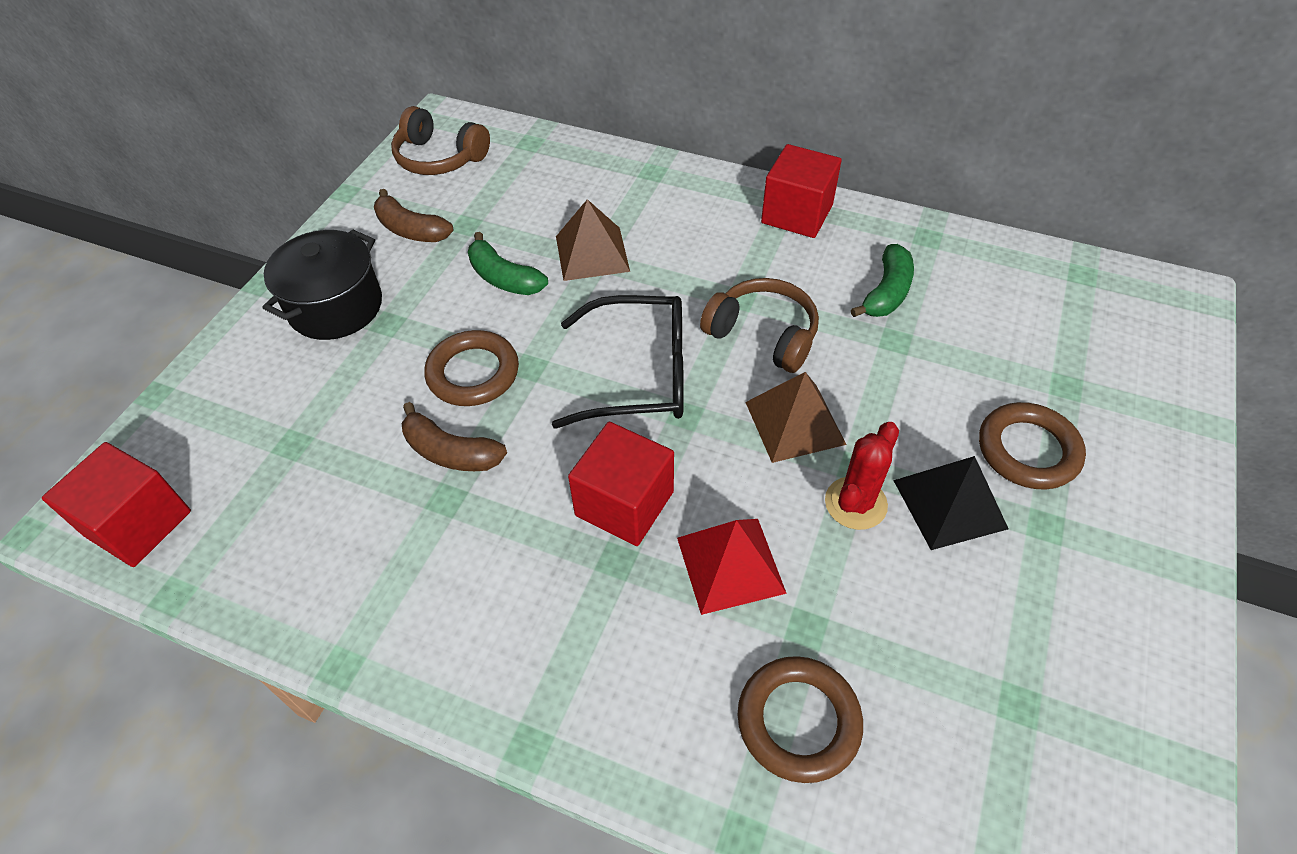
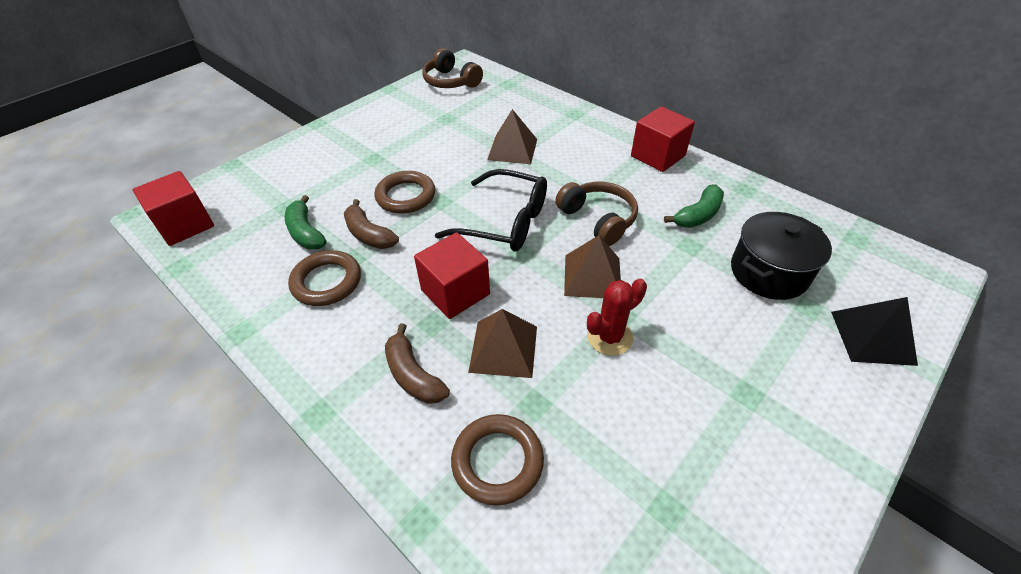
camera: 20 degrees right, 5 degrees down
(335, 307) = (350, 144): black pot -> black pot (768, 272)
(411, 229) = (414, 114): brown banana -> brown banana (413, 375)
(504, 278) = (452, 150): green banana -> green banana (306, 232)
(730, 564) = (503, 348): red pyramid -> brown pyramid
(950, 504) = (679, 358): black pyramid -> black pyramid (872, 337)
(1028, 450) = (757, 340): brown ring -> brown ring (327, 282)

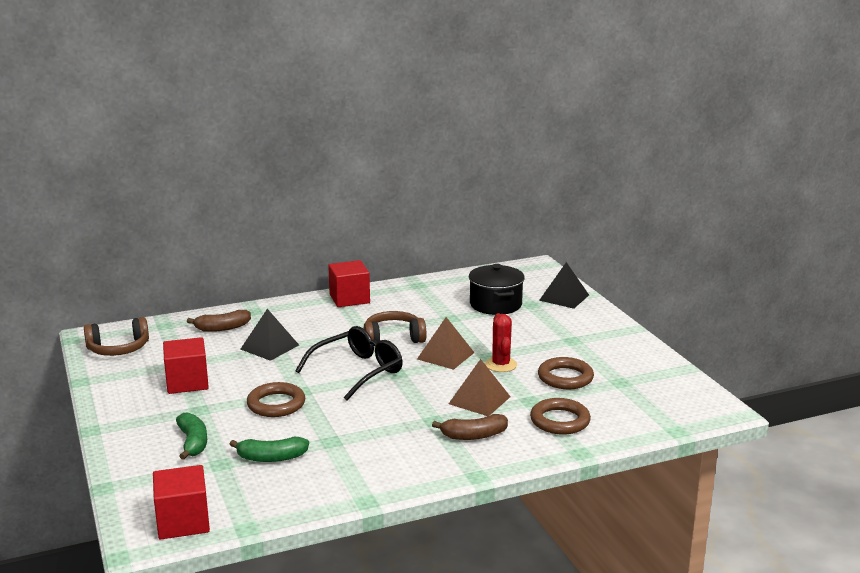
camera: 65 degrees left, 25 degrees down
(327, 282) = (347, 456): brown ring -> brown ring (565, 377)
(369, 234) = (308, 429): brown banana -> brown banana (222, 328)
(455, 292) = (412, 406): red cube -> red cube (187, 382)
(512, 149) = (269, 347): brown pyramid -> black pyramid
(698, 215) = (426, 307): green banana -> green banana (193, 443)

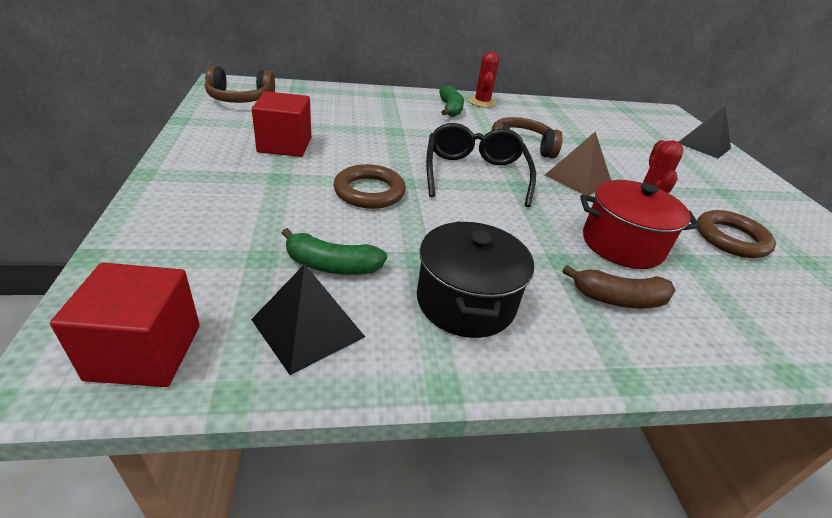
camera: 10 degrees right, 15 degrees up
(193, 443) = (245, 218): green banana -> green banana (450, 109)
(222, 328) = (350, 102): brown banana -> none
(269, 347) = (388, 128): black pyramid -> black pyramid (307, 328)
(349, 299) = (482, 102): red cube -> red cactus
(357, 371) = (475, 174): black glasses -> black glasses turned 60 degrees counterclockwise
(479, 400) = (622, 244): brown pyramid -> red pot
(495, 304) = (631, 137): black pot -> black pot (465, 302)
(560, 421) = (741, 304): brown ring -> none

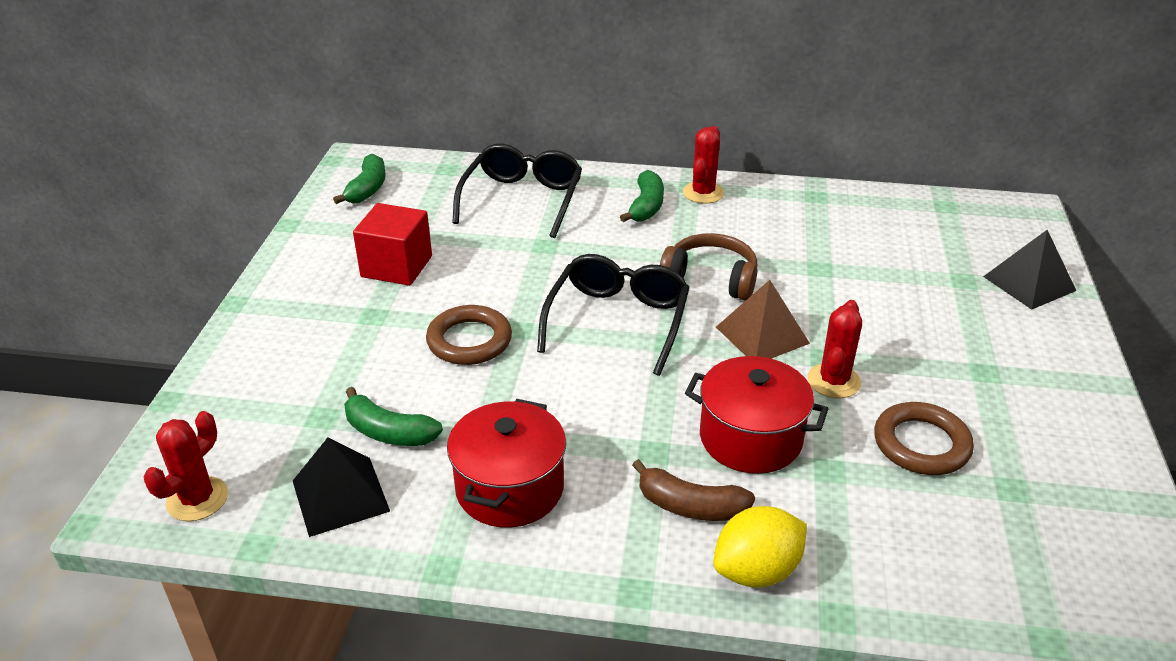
camera: 20 degrees right, 0 degrees up
(145, 351) = (197, 499): red cube -> red cactus
(240, 99) = (367, 189): brown headphones -> green banana
(362, 105) = (522, 200): none -> black glasses
(465, 302) = (509, 488): black pot -> red pot
(706, 345) = (756, 571): none -> yellow lemon

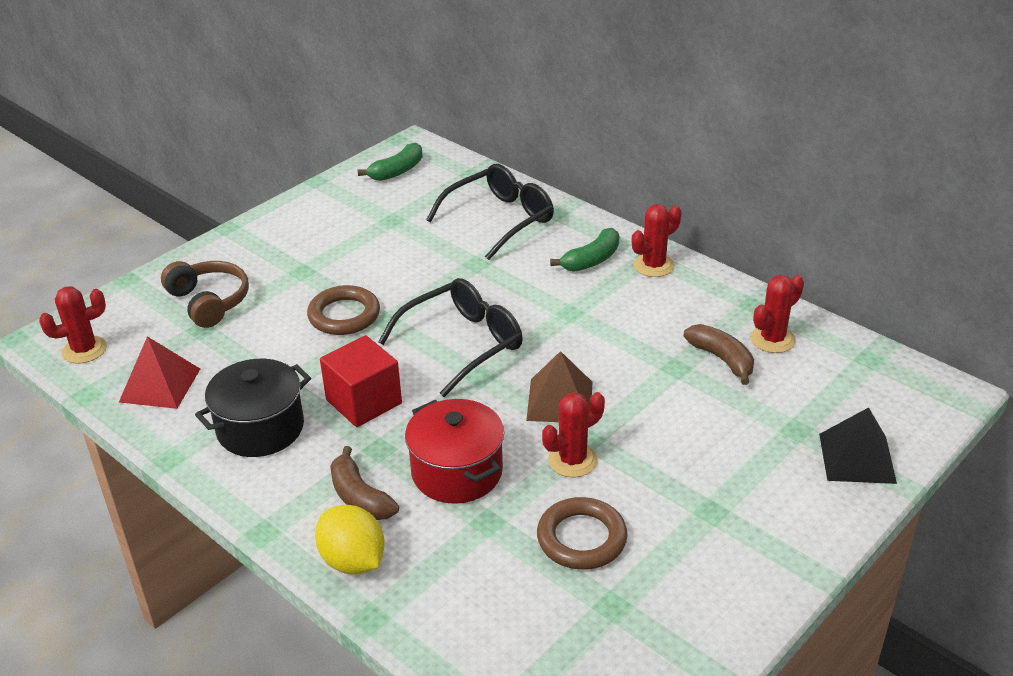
camera: 35 degrees right, 0 degrees up
(340, 495) = (160, 385): black pyramid -> red pyramid
(388, 432) = (228, 357): green banana -> none
(396, 266) = (354, 240): red cube -> red cube (364, 402)
(509, 488) = (260, 428): red pot -> black pot
(710, 279) = (572, 340): brown headphones -> brown headphones (209, 302)
(756, 571) = (353, 561): yellow lemon -> yellow lemon turned 45 degrees clockwise
(846, 248) = (722, 359): none -> brown banana
(863, 218) = (772, 339): none -> red cactus

